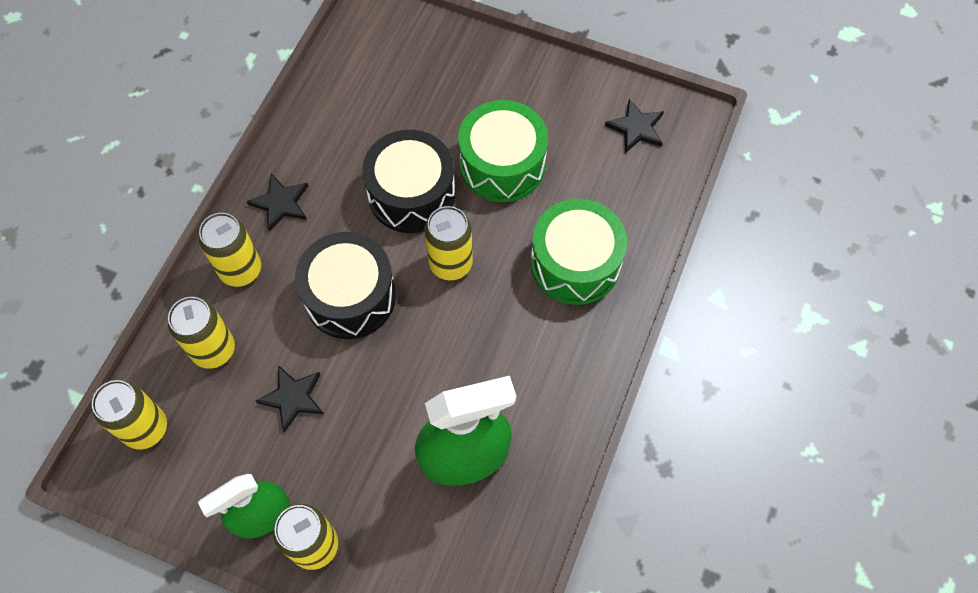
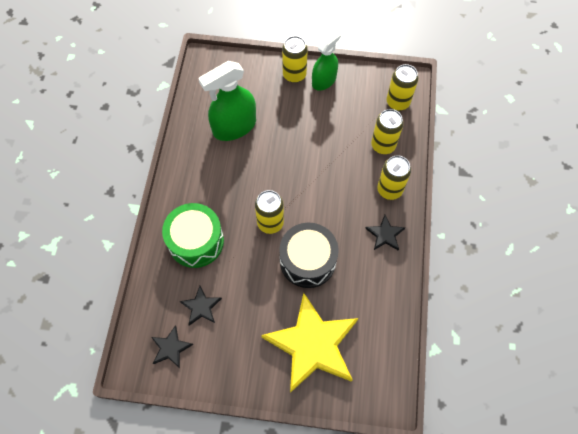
camera: 165 degrees right, 0 degrees up
(293, 398) = (331, 132): black star -> black star (201, 307)
(350, 296) = (321, 190): black drum -> none
(442, 89) = (312, 344): none -> yellow star
(502, 164) = (256, 296): green drum -> none

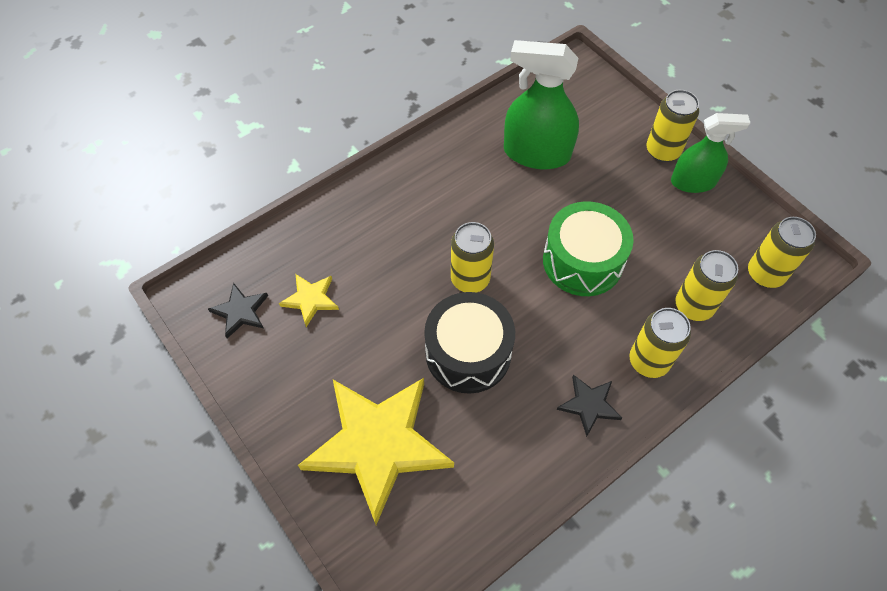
camera: 45 degrees right, 5 degrees down
(196, 241) = (375, 232): green drum -> green drum (582, 261)
(201, 307) = (310, 299): black star -> yellow star

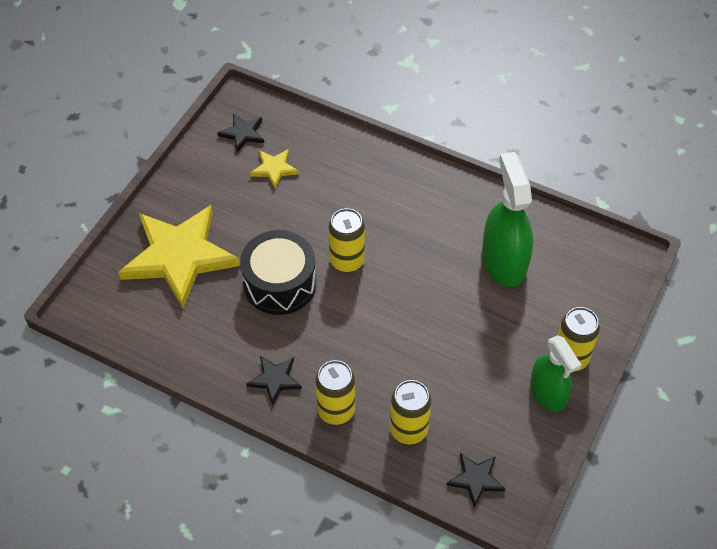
camera: 65 degrees right, 5 degrees down
(582, 261) = (408, 332): green drum -> none
(765, 274) = (476, 479): yellow can -> black star

